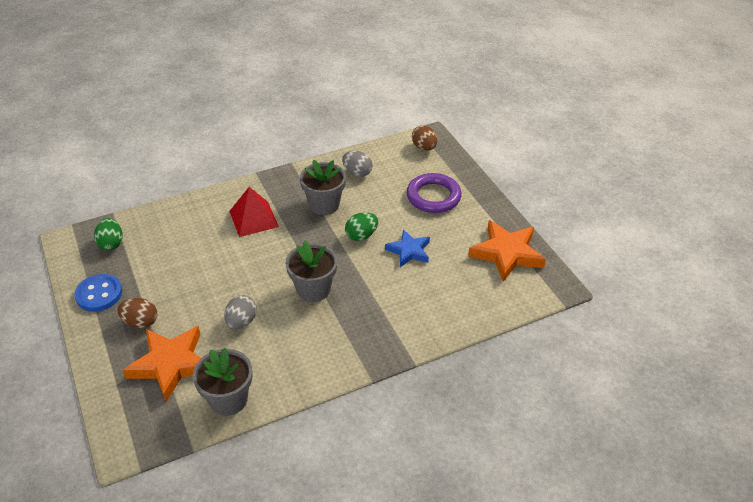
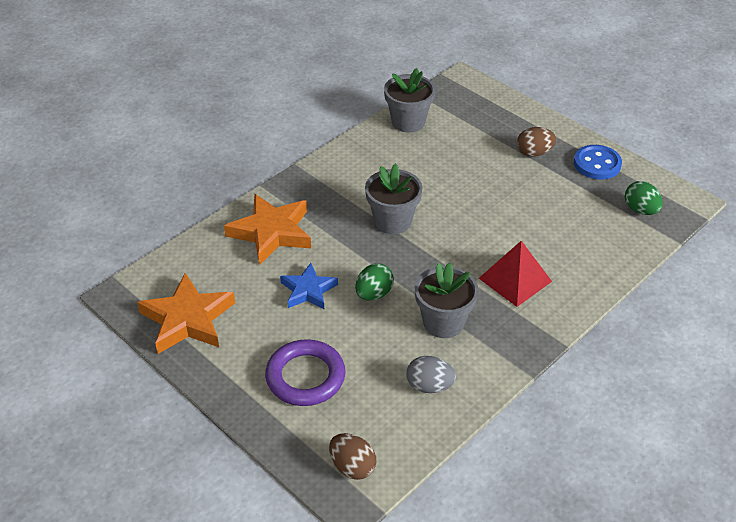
camera: 160 degrees right, 0 degrees up
(171, 364) = (476, 131): orange star -> orange star (271, 232)
(241, 322) = (442, 176): grey egg -> none

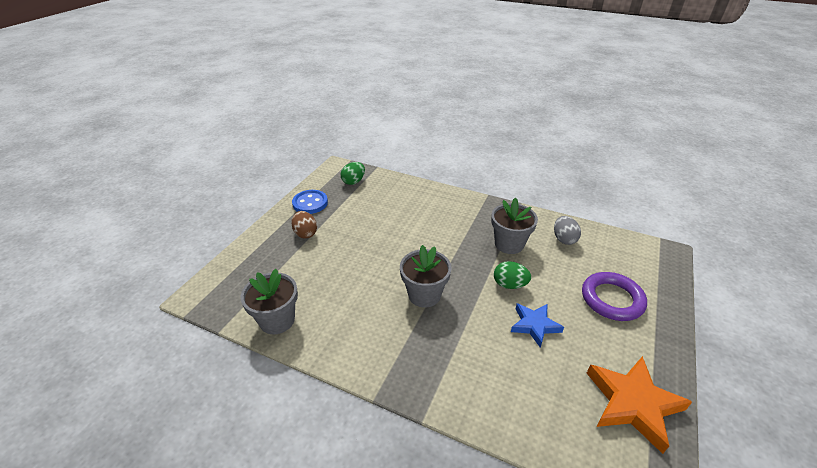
camera: 110 degrees left, 5 degrees down
(271, 232) = (486, 379): orange star -> none
(352, 467) = (649, 257): brown egg -> none
(515, 279) = (448, 221): red pyramid -> none

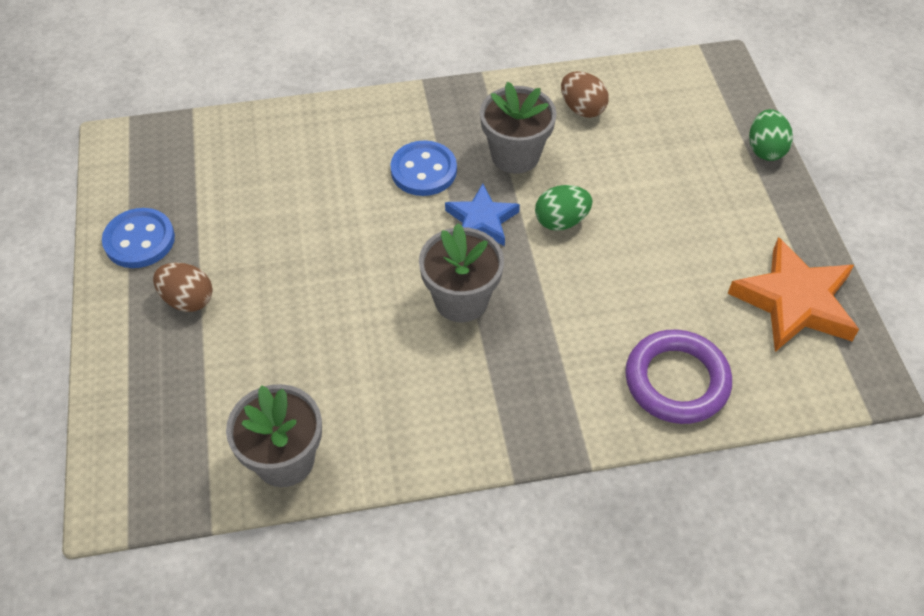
camera: 35 degrees left, 15 degrees up
(353, 181) = (178, 159): green egg -> green egg (765, 149)
(456, 230) = (423, 170): none -> blue button
(534, 325) = (631, 264): blue star -> blue star (481, 220)
(564, 239) = (582, 108): grey egg -> brown egg
(612, 299) = (696, 174): purple ring -> purple ring (676, 381)

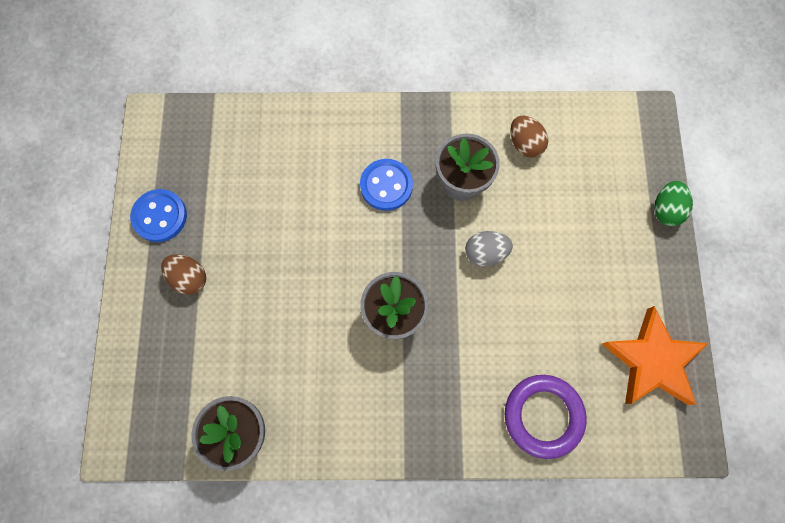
camera: 10 degrees right, 20 degrees up
(481, 220) = (423, 242): blue star -> none
(561, 221) = (485, 253): green egg -> grey egg

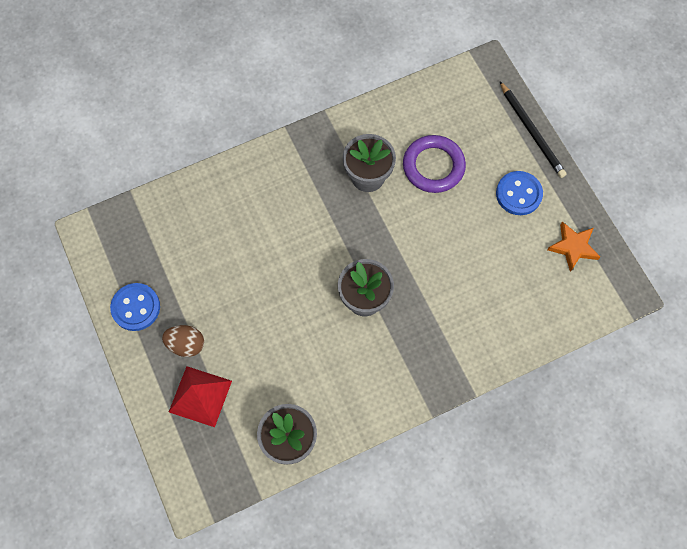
camera: 25 degrees left, 5 degrees down
(176, 339) = (200, 396): none -> red pyramid
(386, 185) = (309, 204): blue button -> blue button (518, 194)
(485, 253) = (412, 222): grey egg -> none
(524, 144) = (402, 126): brown egg -> none
(543, 416) = (513, 323): purple ring -> purple ring (433, 166)
(652, 360) = (573, 247): orange star -> orange star, size x0.62
(665, 209) = (532, 132): green egg -> black pencil

